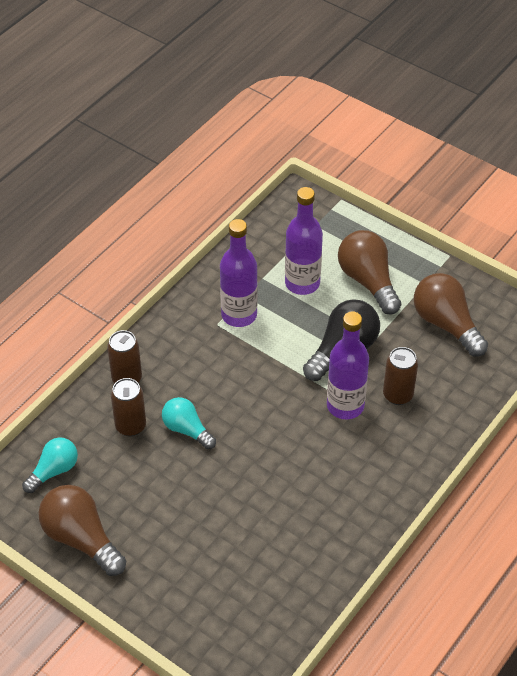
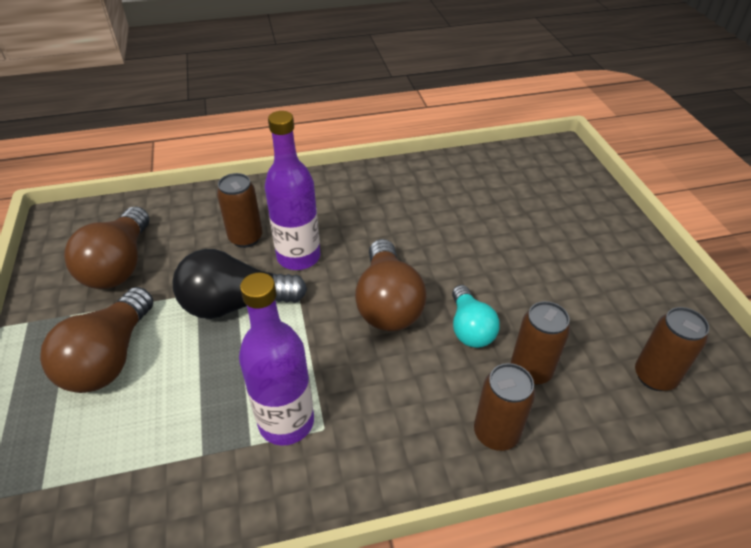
camera: 140 degrees left, 5 degrees down
(54, 471) = (654, 376): turquoise light bulb -> brown can
(81, 539) = (652, 295): brown light bulb -> brown light bulb (388, 303)
(302, 283) = (171, 410): purple bottle -> none

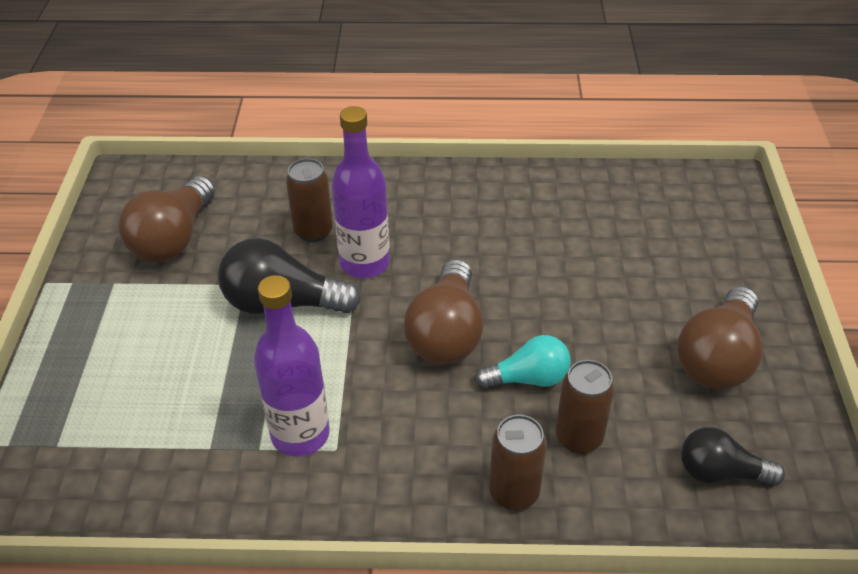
camera: 15 degrees right, 0 degrees up
(109, 358) = (143, 335): brown light bulb -> brown light bulb (717, 358)
(470, 328) = (528, 378): turquoise light bulb -> turquoise light bulb turned 105 degrees counterclockwise
(654, 376) = (720, 473): brown can -> black light bulb

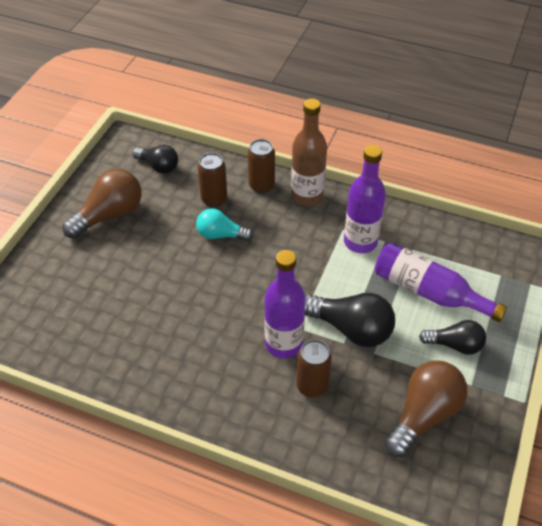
camera: 160 degrees left, 5 degrees up
(135, 322) = (455, 345): none -> black light bulb
(176, 384) = (429, 292): none -> purple bottle
(422, 497) = (307, 196): none -> brown bottle
(446, 333) = (253, 275): brown light bulb -> none

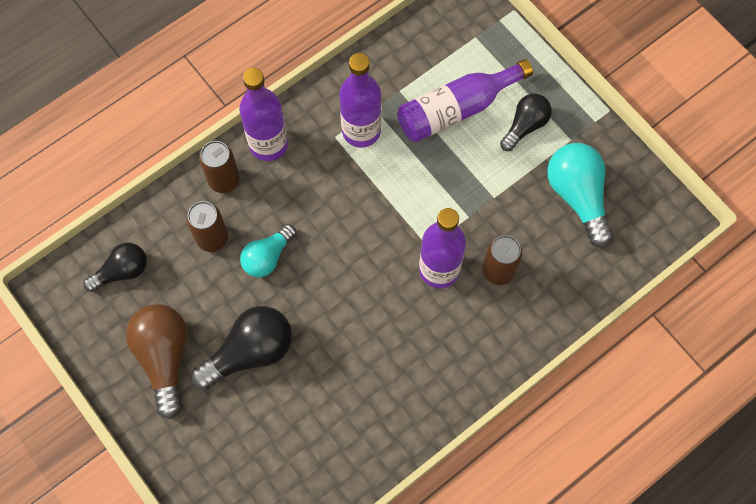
camera: 60 degrees left, 20 degrees up
(307, 196) = (268, 144): brown bottle -> purple bottle
(351, 329) = (457, 201): black light bulb -> black light bulb (250, 352)
(424, 414) = (577, 196): brown light bulb -> turquoise light bulb

